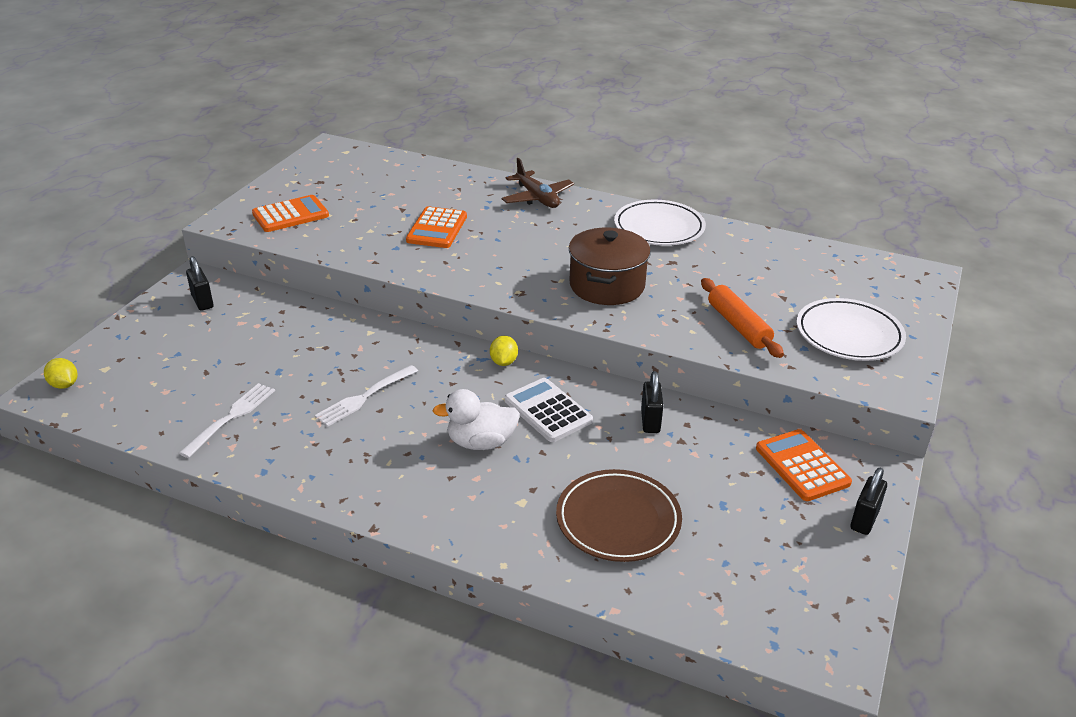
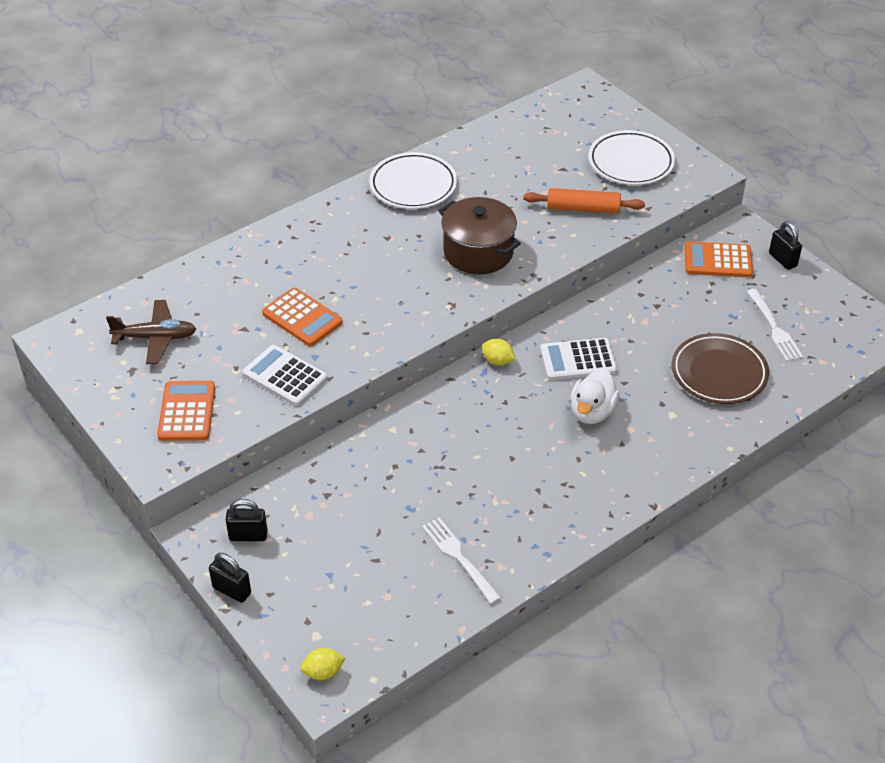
camera: 60 degrees left, 10 degrees up
(361, 242) = (285, 376): none -> white calculator
(364, 397) = (488, 462): white fork -> white fork (774, 328)
(537, 198) = (300, 234): brown plane -> brown plane (155, 338)
(650, 421) = (625, 311): black padlock -> black padlock (232, 590)

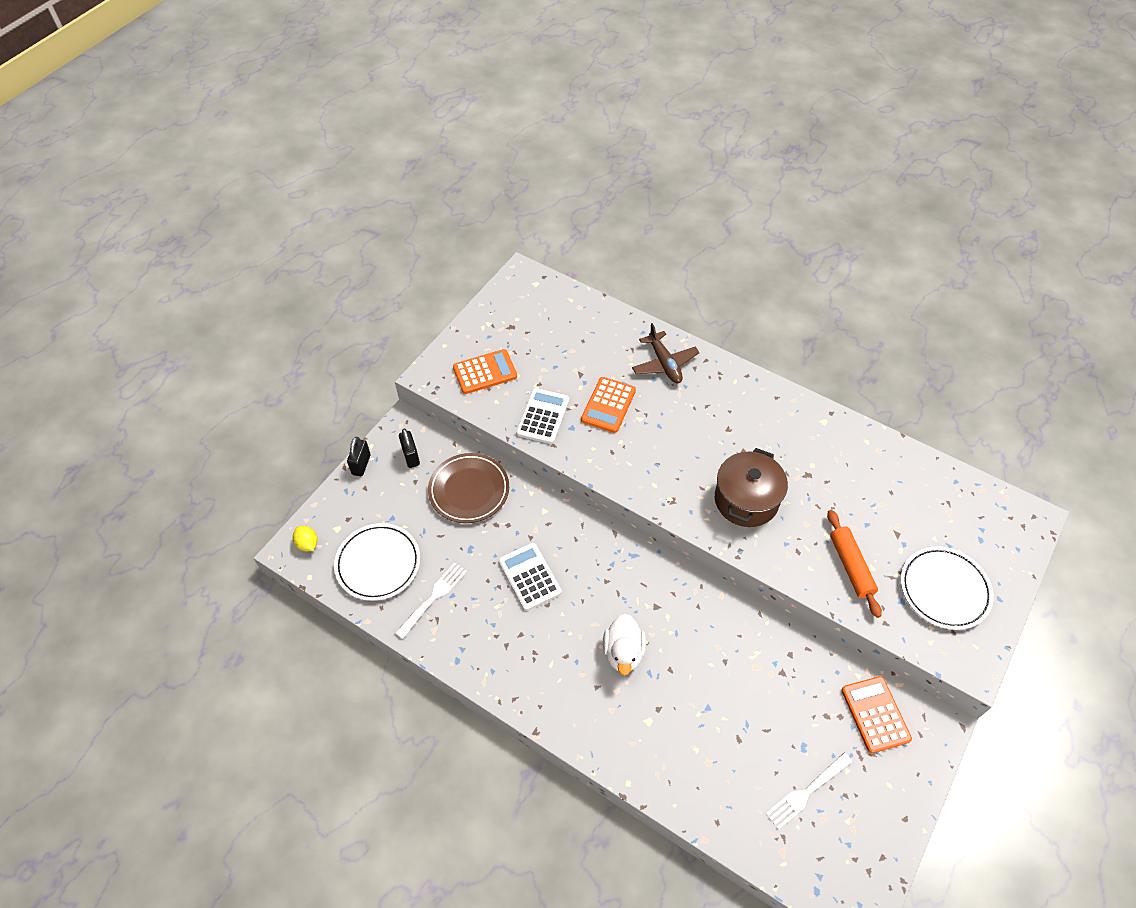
camera: 70 degrees right, 10 degrees up
(155, 338) = (547, 327): brown plane -> brown plane (664, 364)
(413, 185) = (803, 425): white plate -> white plate (378, 564)
(497, 361) = (650, 561): yellow lemon -> none
(578, 360) = (680, 624): white calculator -> white calculator (529, 577)
(592, 412) = (623, 652): white duck -> white duck turned 90 degrees counterclockwise
(719, 373) = (719, 751): brown plate -> brown plate (469, 490)
(782, 260) = (912, 779): black padlock -> none

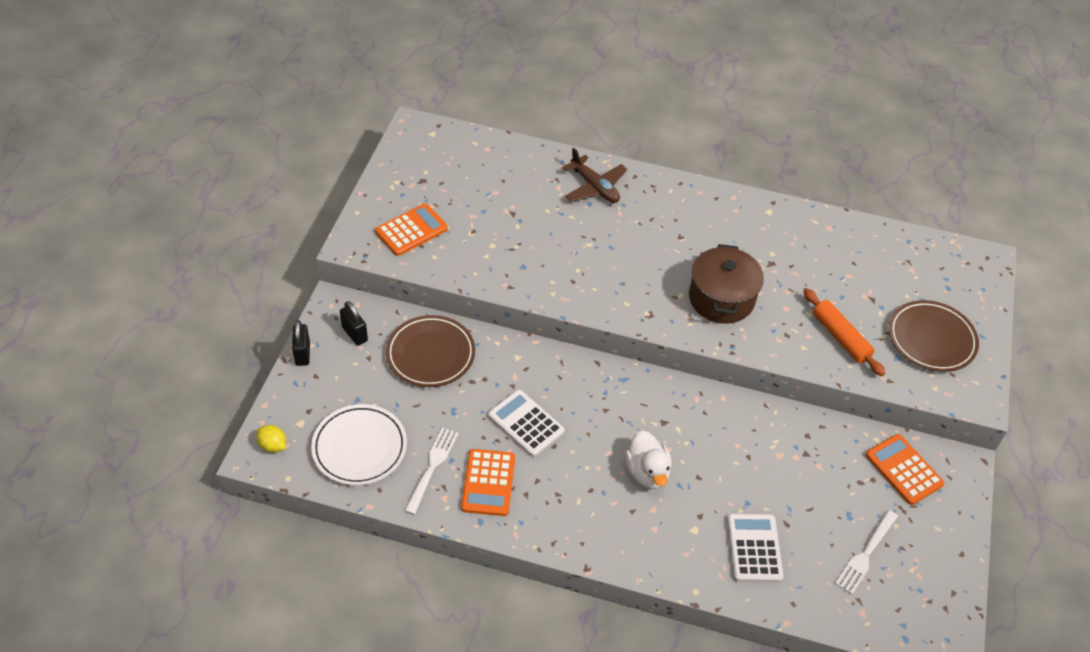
camera: 20 degrees left, 5 degrees down
(543, 416) = (489, 261): white calculator -> white calculator (754, 548)
(608, 405) = (552, 237): orange calculator -> orange calculator (488, 483)
(944, 590) = (931, 339): white plate -> brown plate

